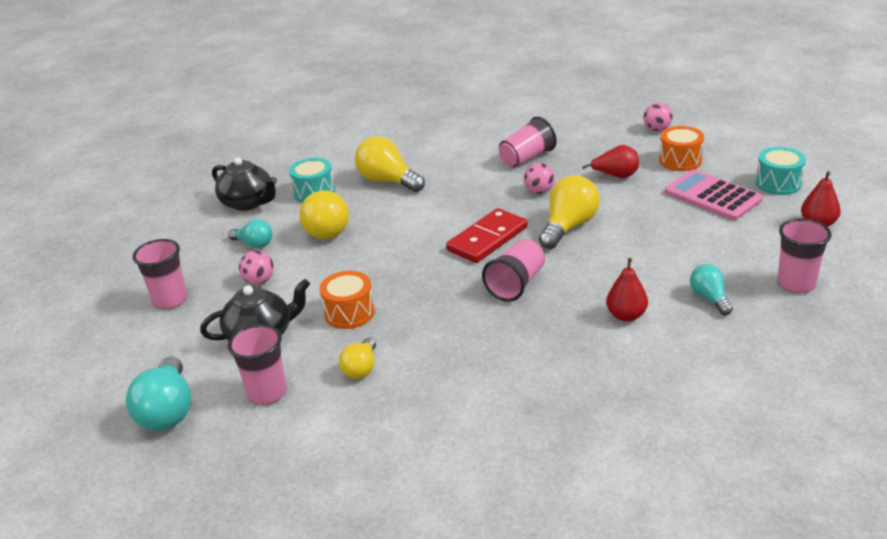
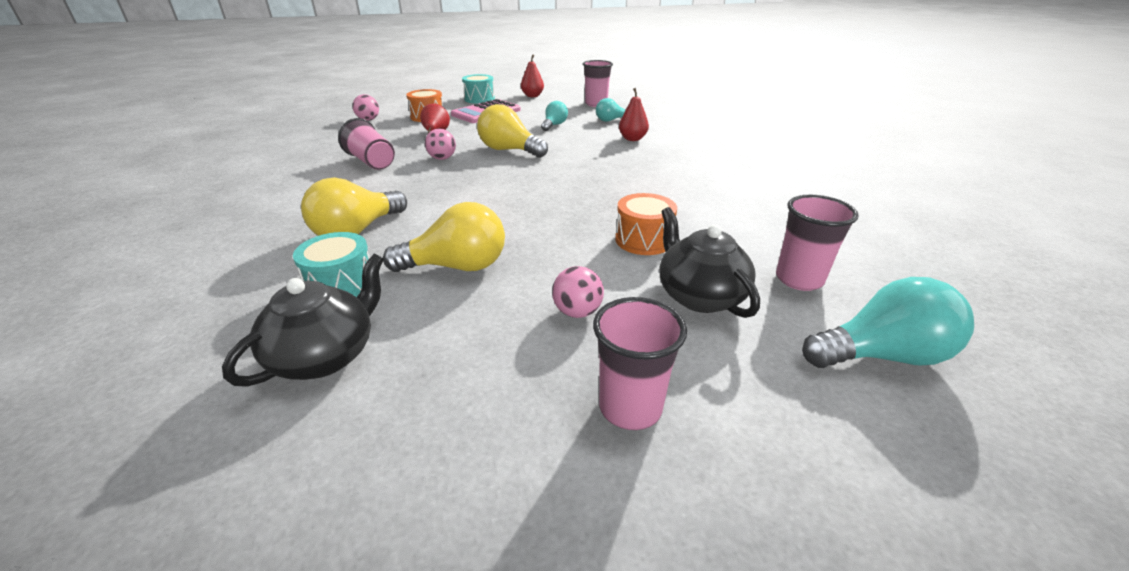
camera: 95 degrees left, 0 degrees up
(254, 244) = (473, 330): turquoise light bulb -> turquoise light bulb (554, 125)
(361, 368) = (732, 229): yellow light bulb -> none
(487, 239) = (517, 178): red domino -> none
(516, 284) = (592, 168): pink cup -> none

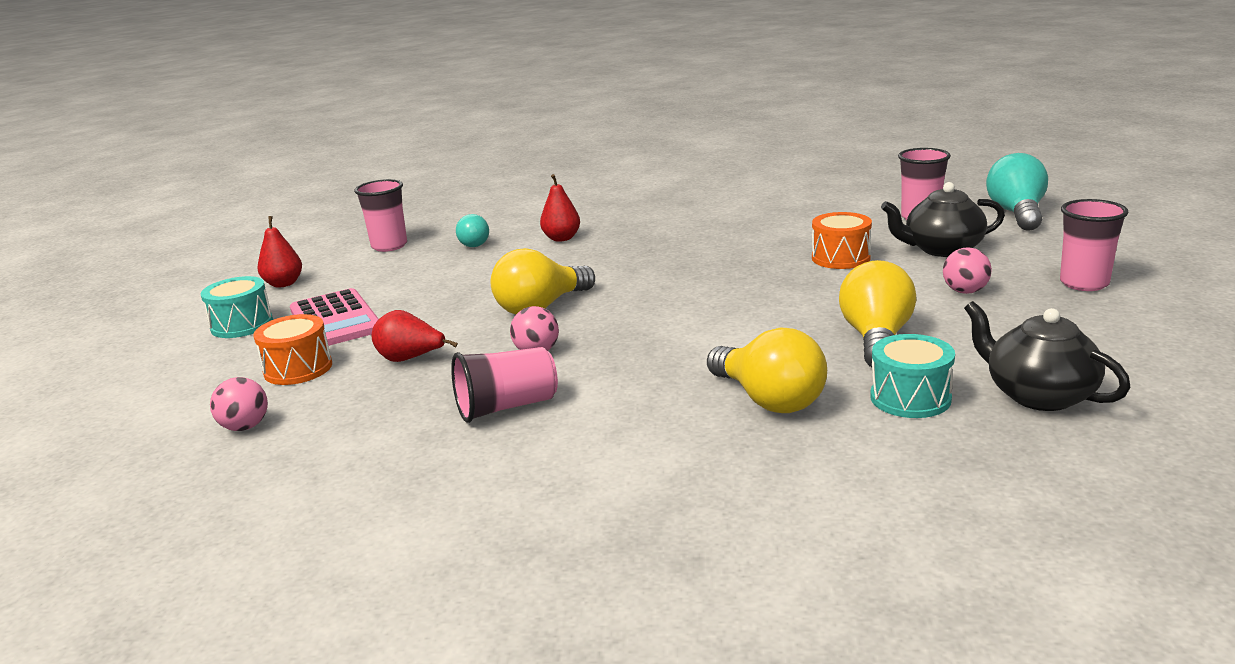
camera: 70 degrees left, 10 degrees down
(554, 125) = (459, 276): turquoise light bulb -> none

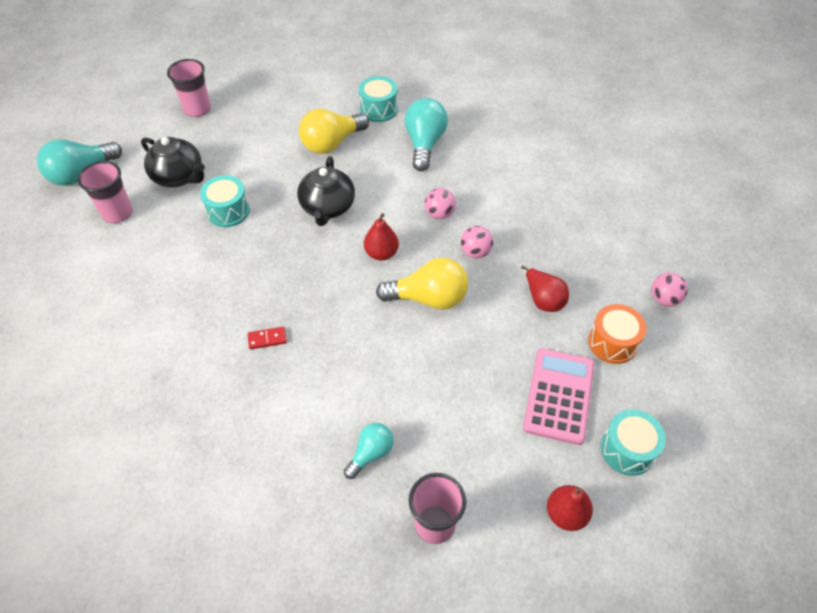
camera: 140 degrees left, 30 degrees up
(507, 407) = (528, 218): pink cup -> none
(561, 238) = (311, 395): red pear -> red pear (381, 253)
(645, 238) = (267, 339): none -> red domino
(769, 400) = (424, 144): yellow light bulb -> turquoise light bulb
(840, 258) = (228, 211): orange drum -> turquoise drum
(965, 291) = (243, 141): pink ball -> pink ball (439, 214)
(1038, 395) = (340, 81): black teapot -> black teapot (327, 207)

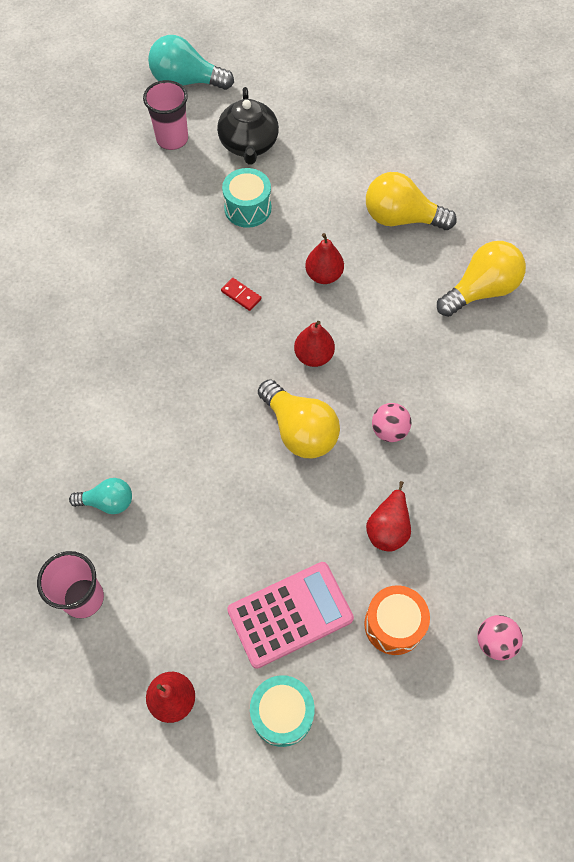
camera: 50 degrees right, 10 degrees up
(197, 109) = (334, 92): pink cup -> none
(267, 339) = (149, 342): red domino -> red domino (241, 295)
(327, 207) = (324, 275): black teapot -> red pear
(378, 109) = (484, 220): turquoise drum -> none
(424, 144) = (481, 290): turquoise light bulb -> yellow light bulb
(439, 214) = (405, 367): pink ball -> none

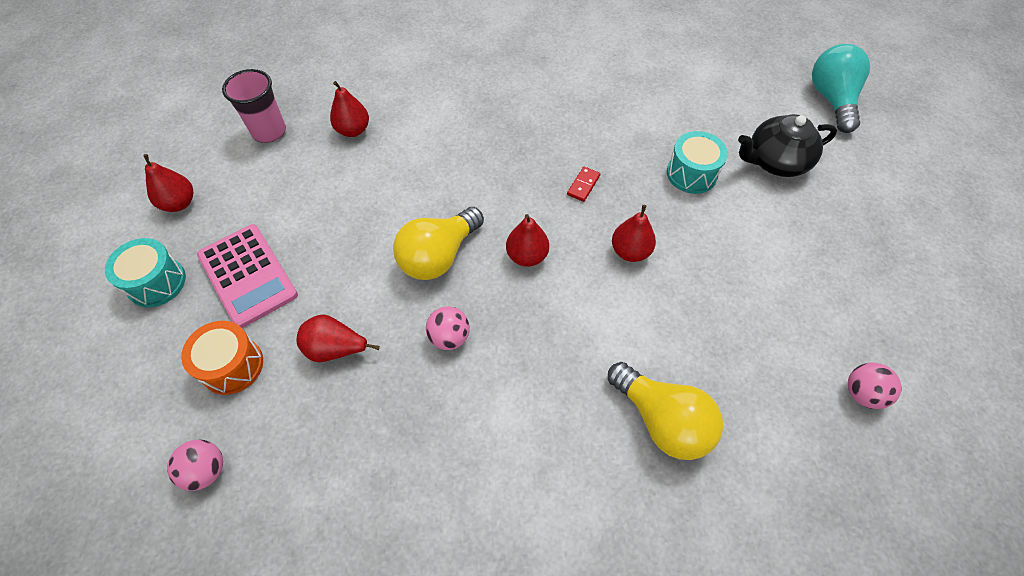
camera: 80 degrees right, 5 degrees down
(108, 502) = (353, 130): turquoise light bulb -> red pear
(172, 139) = (751, 102): pink cup -> none
(401, 218) = (737, 318): yellow light bulb -> none
(472, 164) = (862, 393): none -> pink ball

